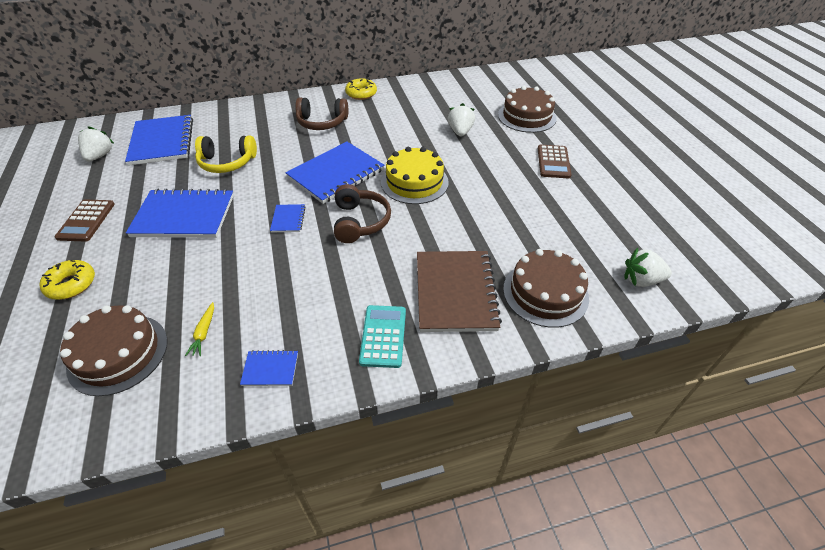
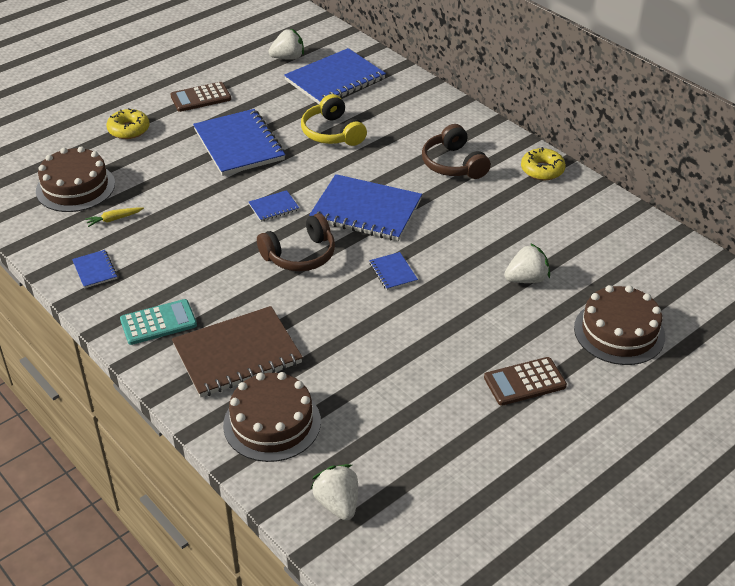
camera: 65 degrees right, 5 degrees down
(414, 182) = (393, 272): yellow cake -> blue notebook

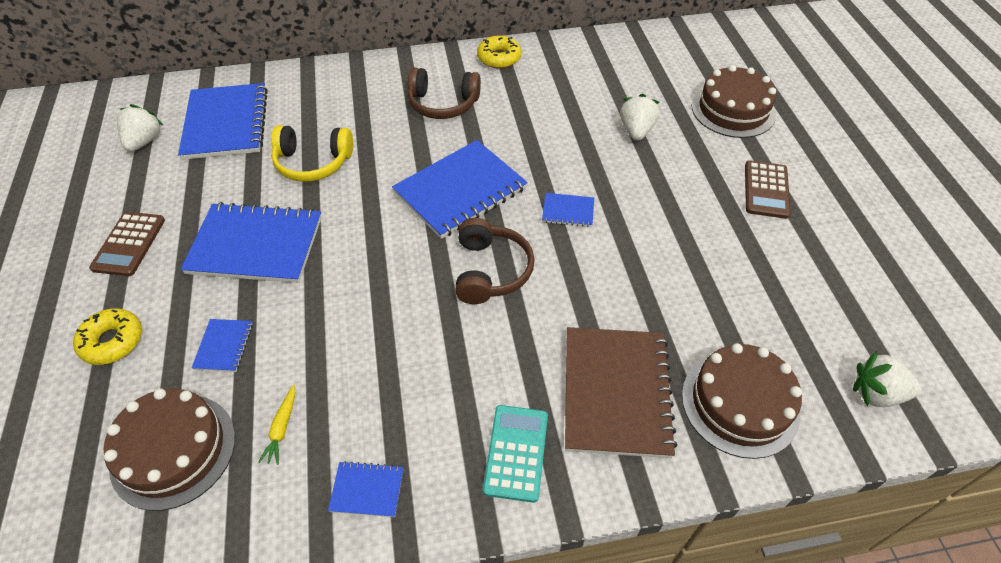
camera: 60 degrees left, 10 degrees up
(274, 207) = (394, 260): blue notebook -> blue notebook (224, 346)

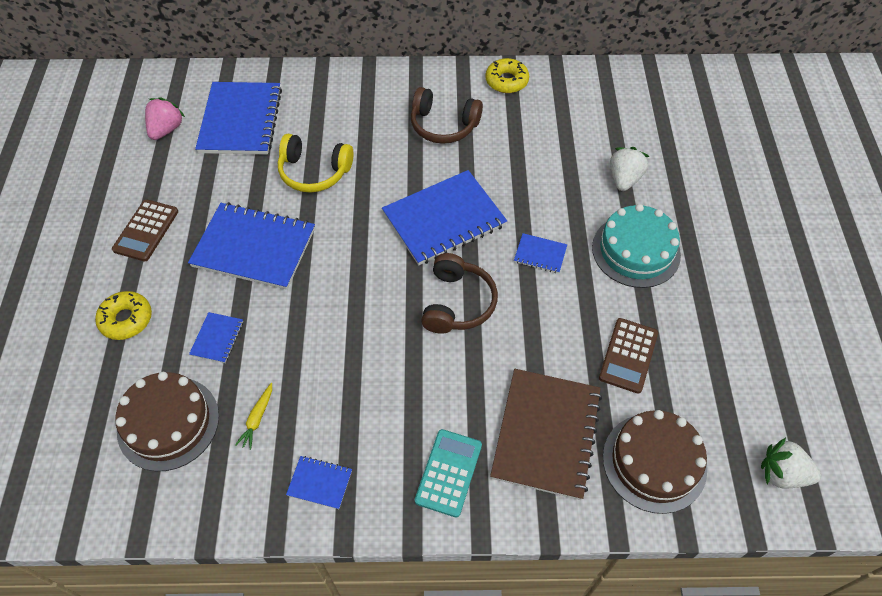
camera: 10 degrees right, 5 degrees up
(144, 141) = (166, 129): white strawberry -> pink strawberry
(665, 195) = (636, 251): none -> turquoise cake
(733, 110) = (726, 169): brown cake -> none
(766, 190) = (735, 259): brown calculator -> brown calculator (628, 355)

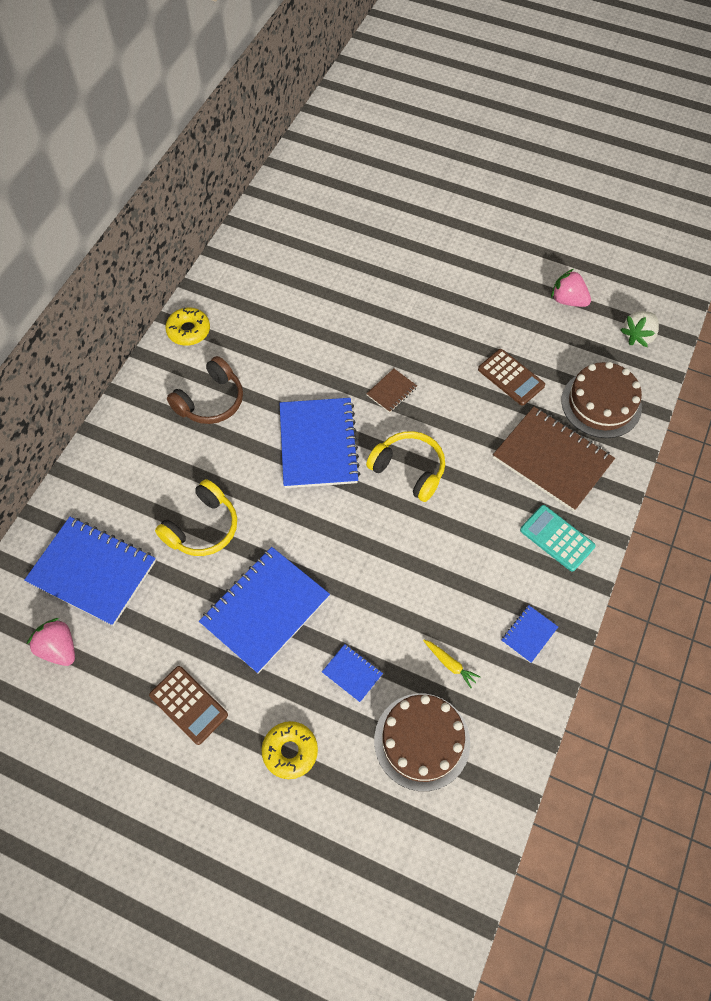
camera: 65 degrees left, 5 degrees up
(457, 303) = (409, 470): brown headphones -> yellow headphones
(540, 254) = (391, 391): blue notebook -> brown notebook
(624, 179) = (348, 300): white strawberry -> none
(636, 251) = (422, 327): turquoise cake -> none
(776, 377) = (568, 300): none -> pink strawberry

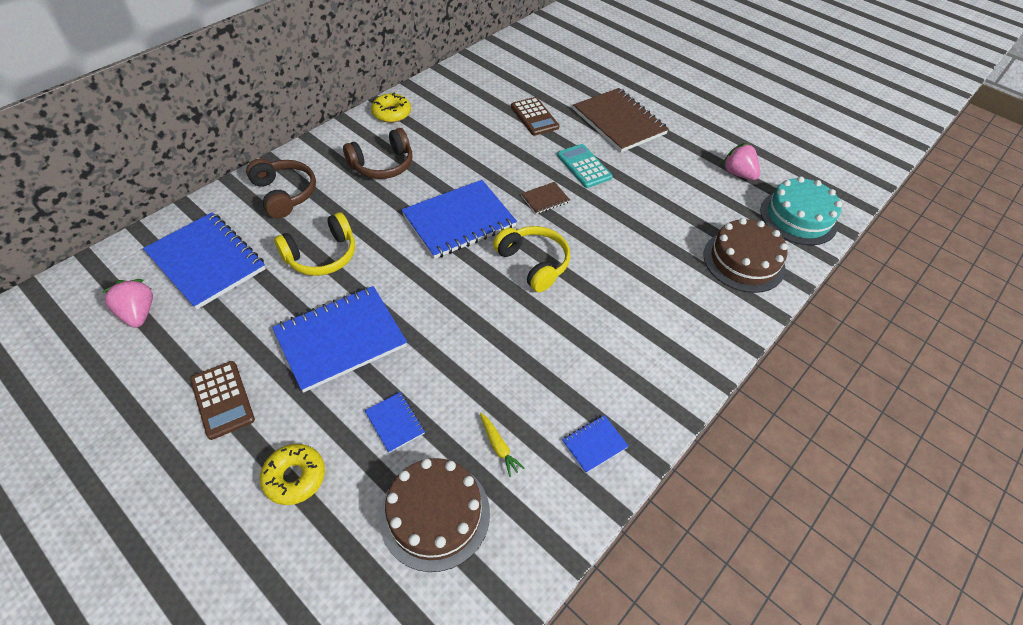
camera: 15 degrees right, 10 degrees down
(128, 469) = (284, 194): none -> brown headphones
(318, 444) = (459, 221): blue notebook -> blue notebook turned 45 degrees clockwise
(511, 377) = (661, 217): brown calculator -> brown calculator (534, 117)
(552, 460) = (677, 294): brown notebook -> brown notebook (619, 122)
(557, 538) = (658, 363): turquoise calculator -> turquoise calculator (584, 166)
(638, 336) = (798, 217): white strawberry -> turquoise cake

